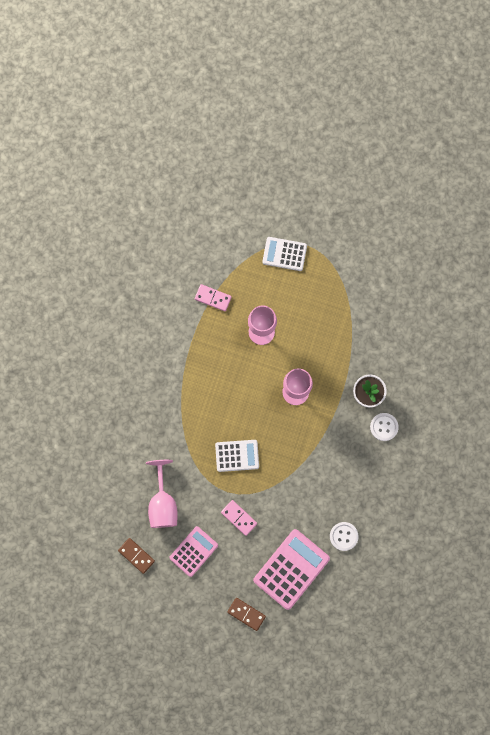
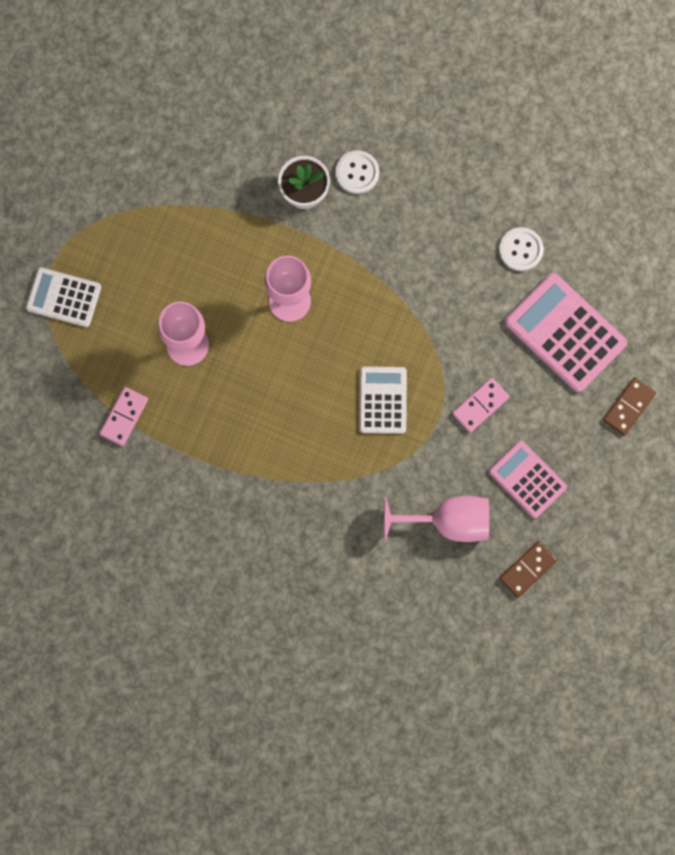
camera: 85 degrees left, 0 degrees up
(284, 254) = (63, 297): white calculator -> white calculator turned 90 degrees clockwise

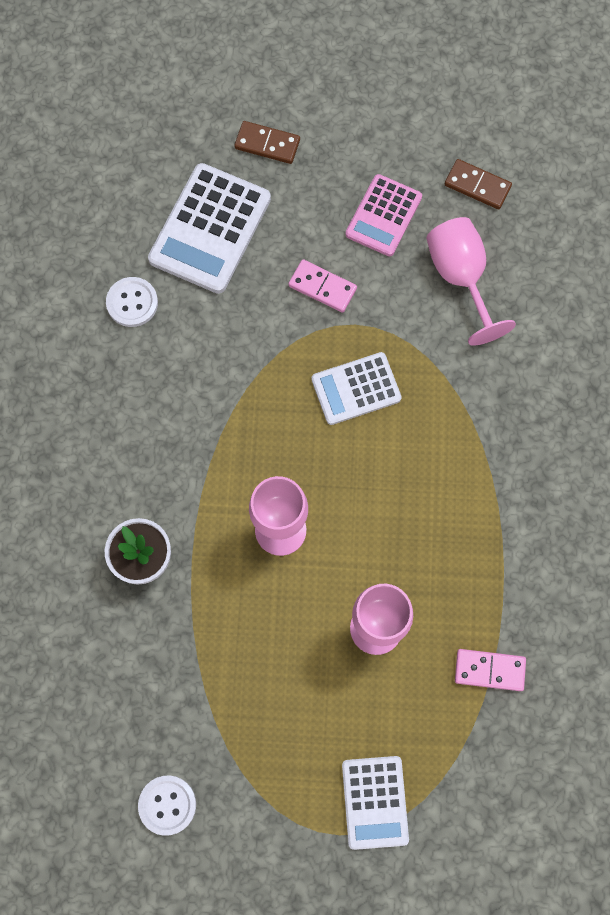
camera: 110 degrees left, 5 degrees down
(357, 173) = (100, 508): white button -> white button (167, 805)
(565, 333) = (210, 229): pink calculator -> white calculator

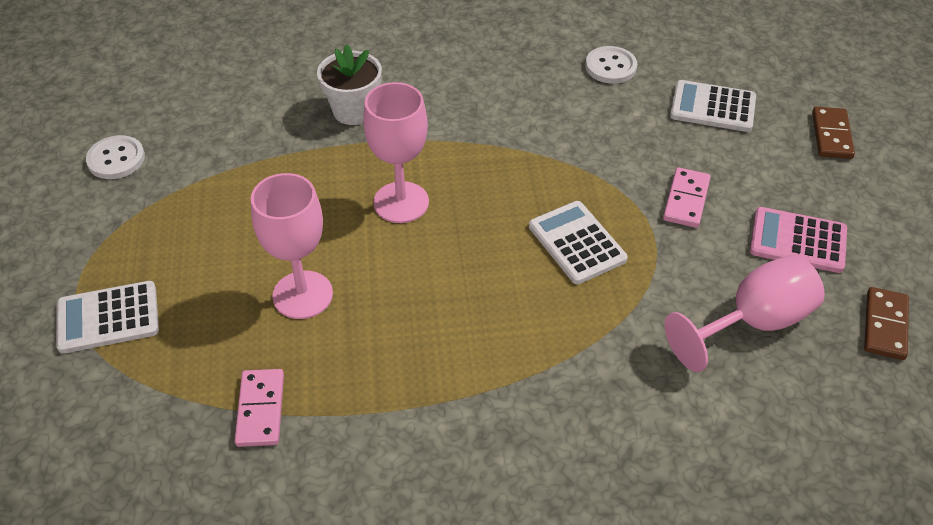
camera: 80 degrees right, 25 degrees down
(210, 229) = (712, 107): white calculator -> white calculator, size x0.63

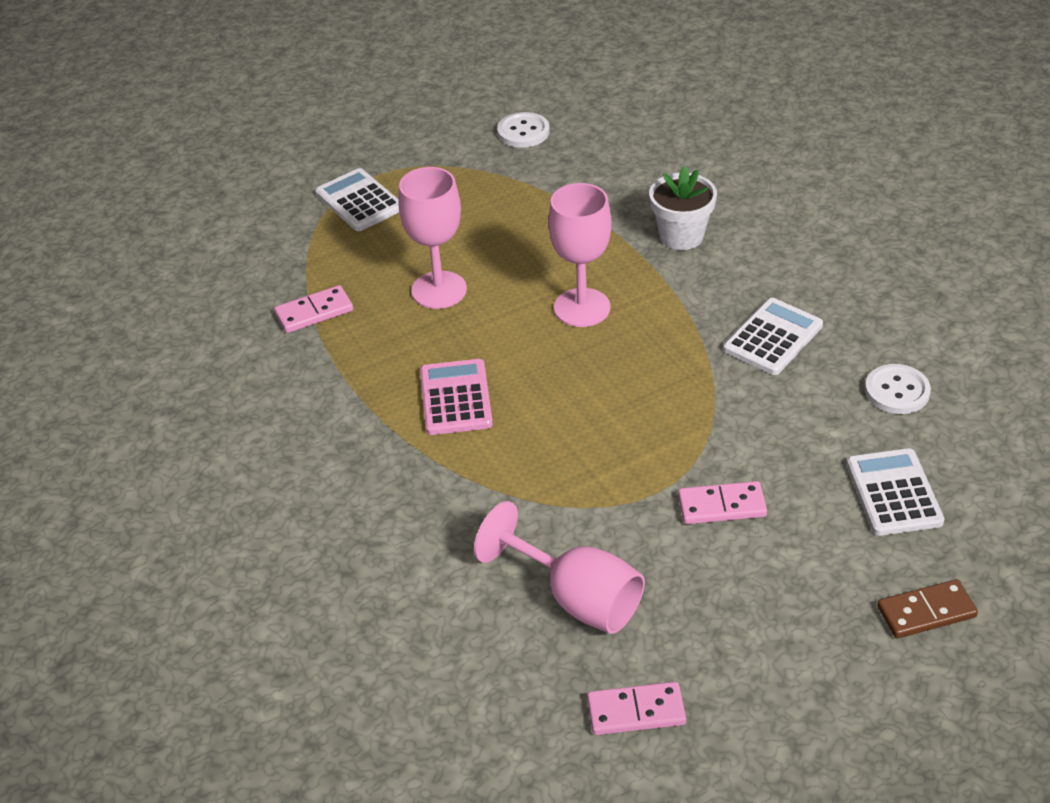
camera: 70 degrees right, 5 degrees down
(577, 243) = (605, 440): white calculator -> white calculator (773, 337)
(798, 241) = (719, 612): pink calculator -> pink calculator (455, 398)
(885, 325) = (636, 711): brown domino -> pink domino

